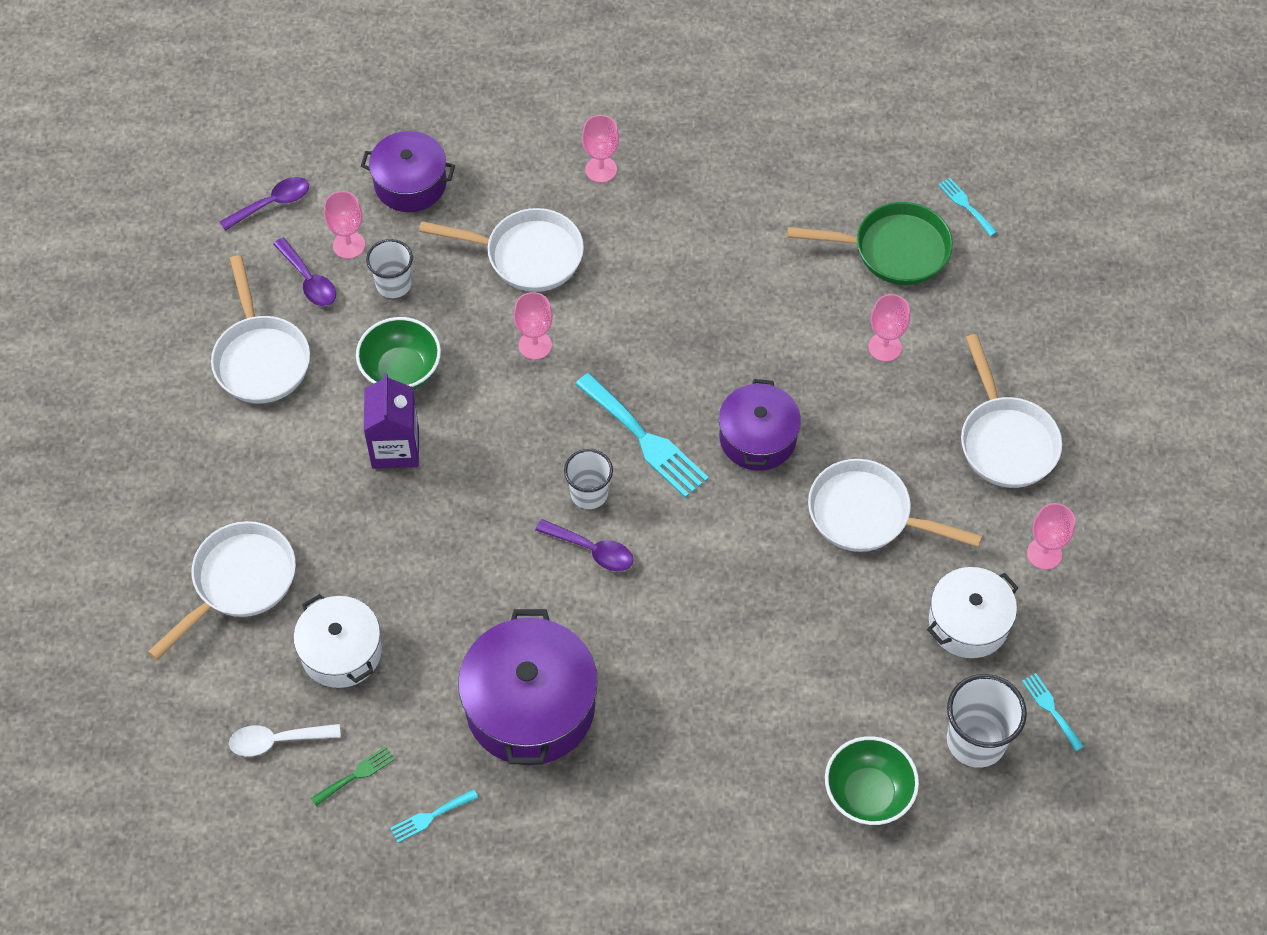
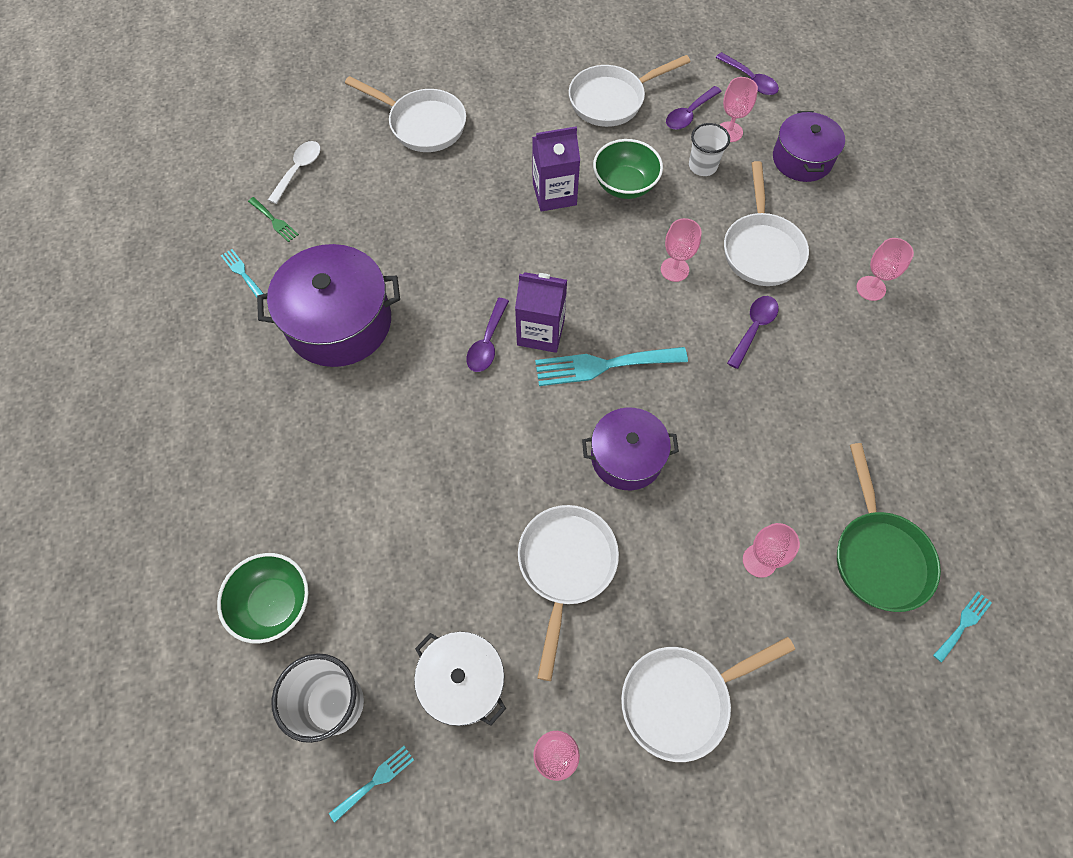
camera: 80 degrees right, 5 degrees up
(277, 741) = (299, 170): white spoon -> white spoon turned 45 degrees clockwise
(341, 651) = (374, 193): white pot -> none
(589, 493) = (541, 332): white cup -> purple carton
(627, 288) = (753, 328): none -> purple spoon
(645, 439) = (603, 365): turquoise fork -> turquoise fork turned 45 degrees clockwise

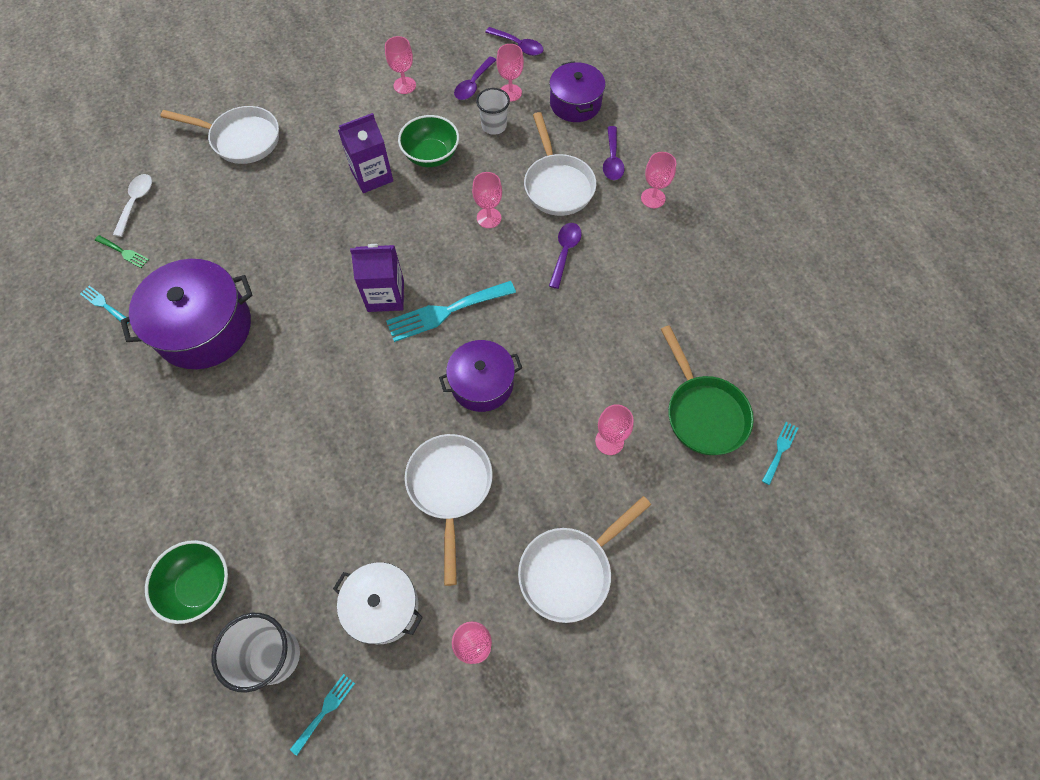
camera: 15 degrees left, 0 degrees up
(487, 343) = (341, 315): purple spoon -> purple spoon (612, 160)
(612, 100) = (404, 85): white pan -> pink goblet

